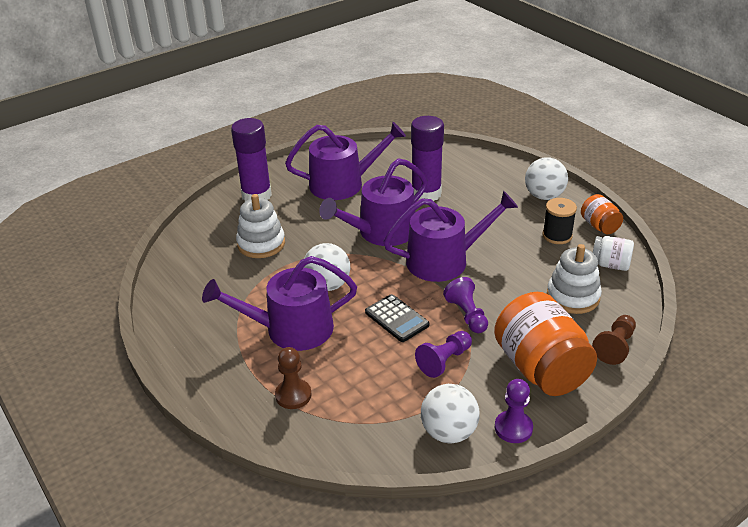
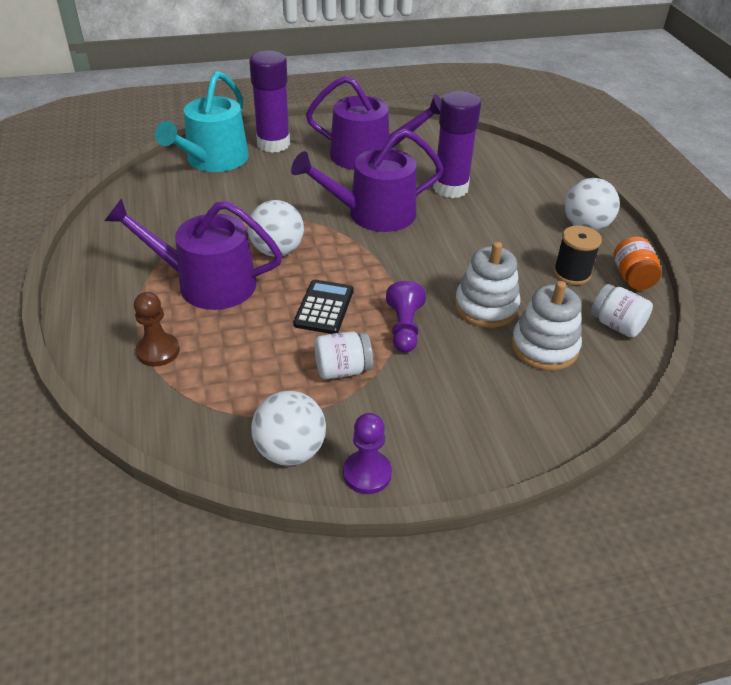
camera: 20 degrees right, 5 degrees up
(215, 224) = (213, 160): none -> turquoise watering can
(261, 244) = (242, 191): white stacking toy -> white stacking toy (486, 307)
(397, 318) = (324, 307): black calculator -> black calculator turned 150 degrees counterclockwise
(444, 260) = (421, 262): purple watering can -> none
(444, 361) = (342, 370): purple pawn -> white jar
(541, 368) = (448, 416): orange jar -> none
(615, 347) = (558, 422): brown pawn -> none

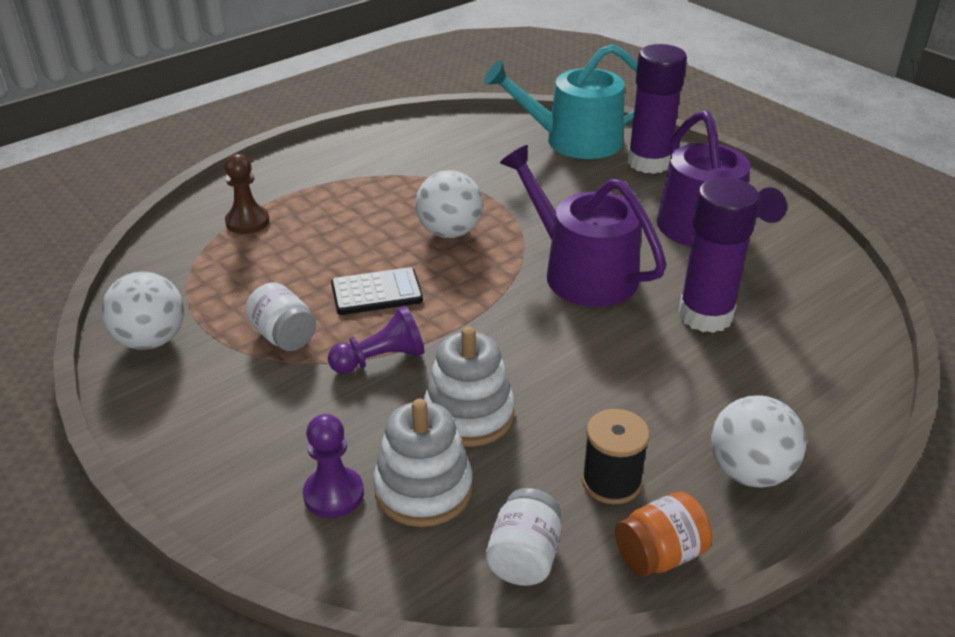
camera: 65 degrees right, 5 degrees down
(207, 283) = (362, 211): purple watering can -> none
(367, 473) = (139, 399): purple pawn -> purple pawn (333, 494)

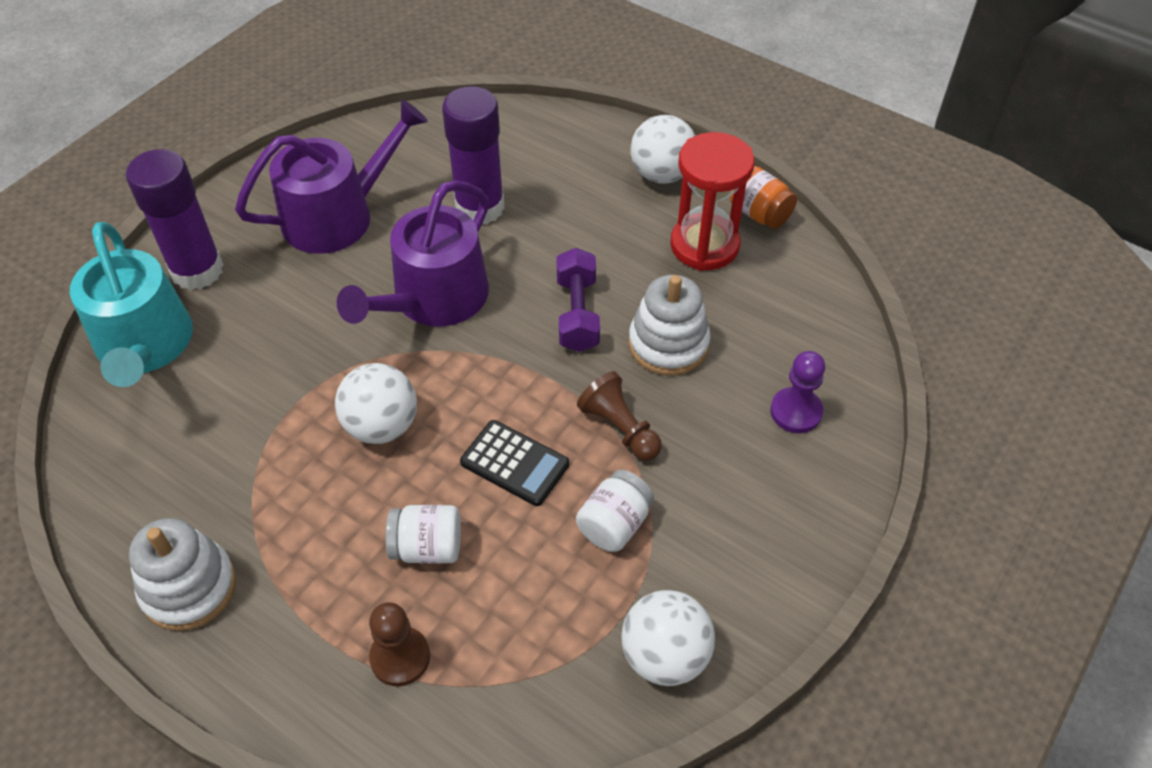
camera: 105 degrees left, 15 degrees up
(376, 292) = (515, 463): black calculator -> black calculator turned 150 degrees clockwise
(380, 359) = (620, 428): purple pawn -> brown pawn
(423, 489) = (763, 354): white stacking toy -> white stacking toy (189, 587)
(524, 557) = (797, 282): white jar -> white jar (427, 547)
(534, 358) = (577, 313): none -> purple dumbbell
(611, 482) = (704, 245): black spool -> red hourglass

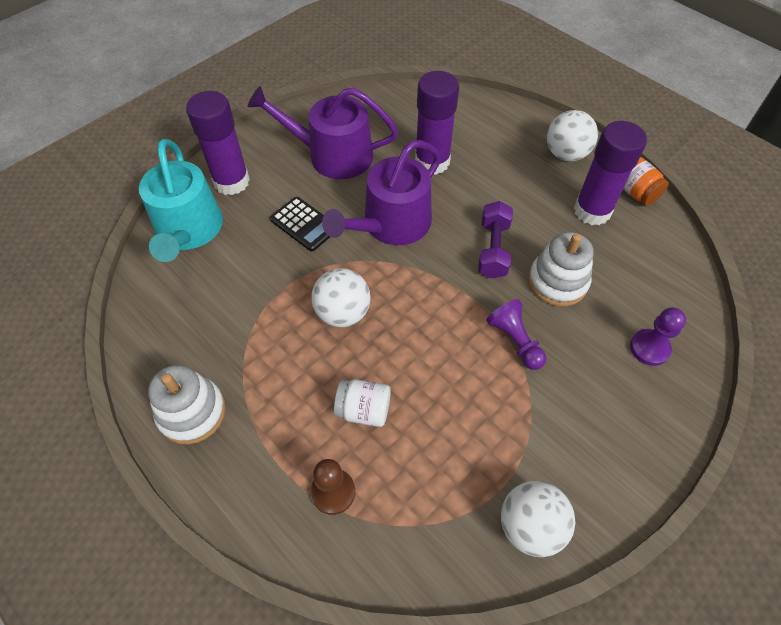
camera: 10 degrees right, 5 degrees up
(338, 215) = (332, 155): purple watering can -> purple watering can turned 150 degrees counterclockwise
(515, 463) = (434, 356): black calculator -> black calculator (304, 224)
(614, 524) = (503, 414): white jar -> none
(620, 428) = (515, 341): brown pawn -> purple pawn
(704, 245) = (592, 211): red hourglass -> purple glue stick

